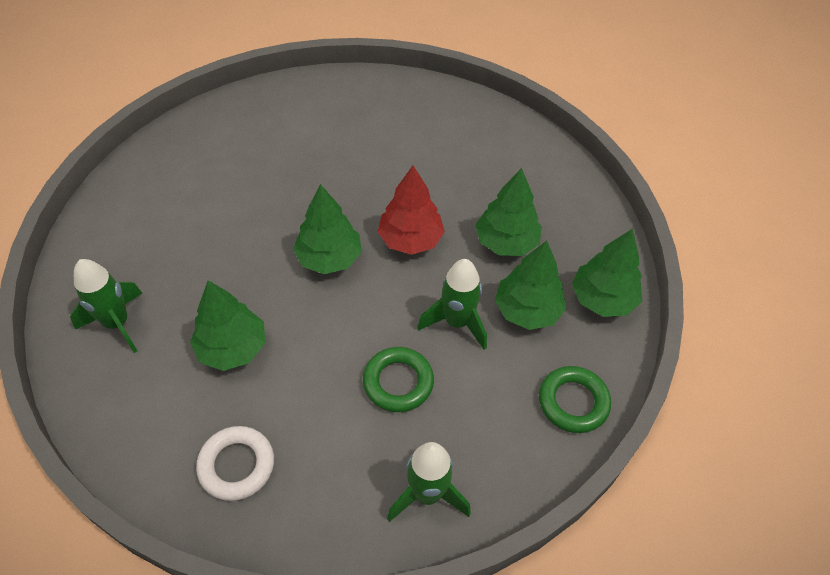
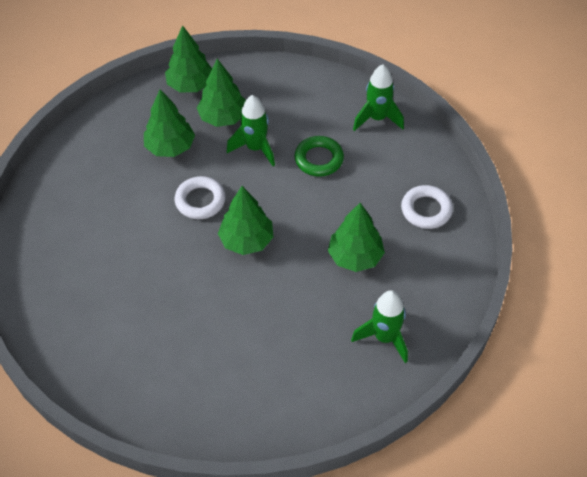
camera: 115 degrees left, 0 degrees up
(410, 239) = (200, 201): red tree -> white ring
(573, 402) = (276, 77): green ring -> none

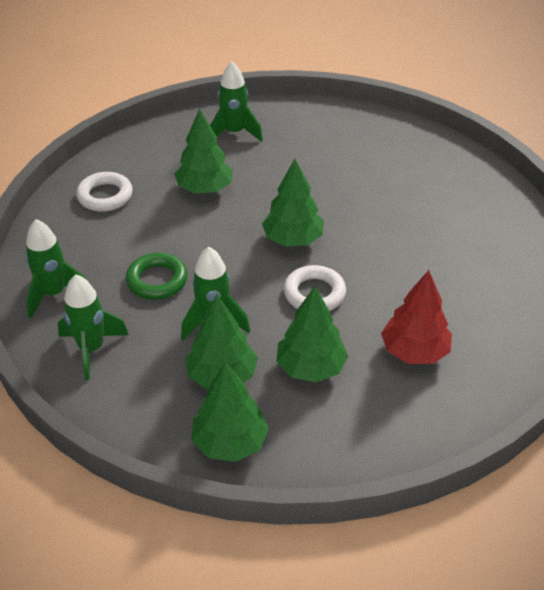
camera: 150 degrees left, 10 degrees down
(106, 189) = (414, 351): none -> red tree
(317, 97) = (91, 349): none -> green rocket

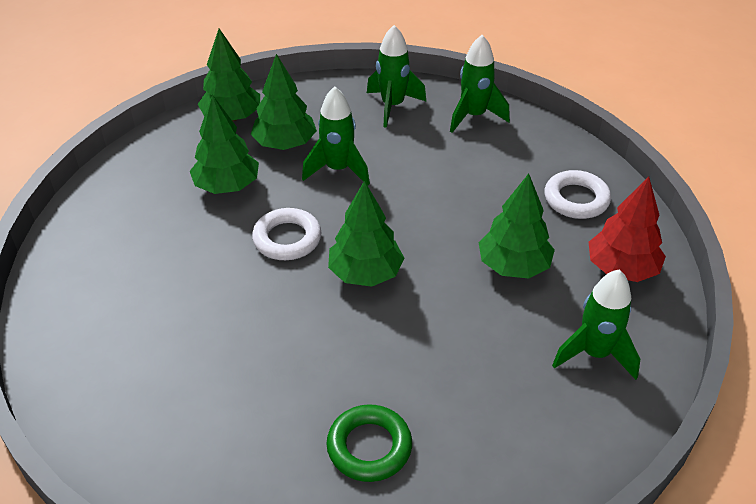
camera: 135 degrees right, 0 degrees up
(157, 280) = (422, 168): green ring -> green ring (369, 447)
(414, 351) = (154, 247): red tree -> red tree (621, 269)

